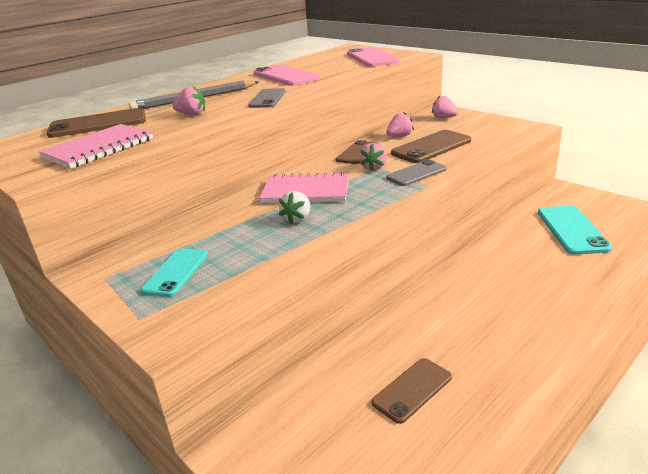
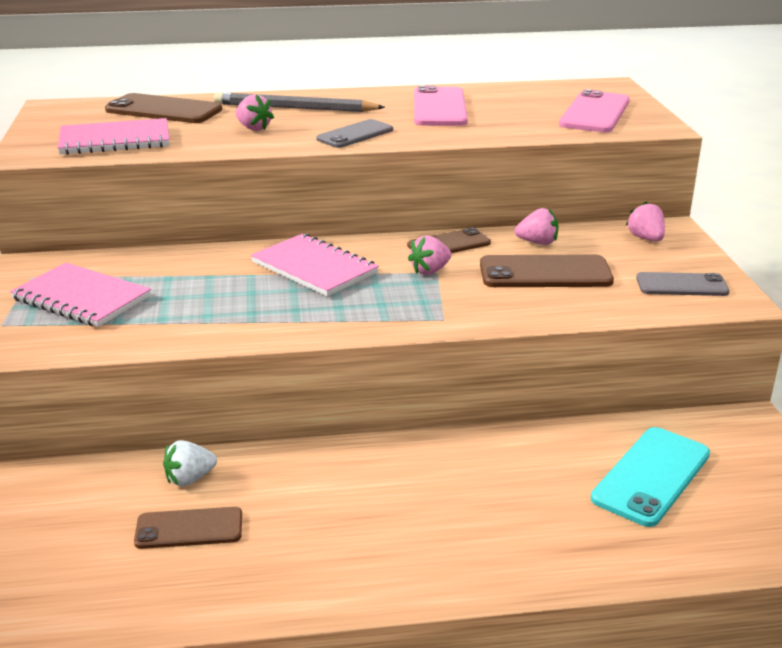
camera: 35 degrees right, 0 degrees up
(176, 272) = (81, 298): turquoise phone -> pink notebook
(297, 219) = (254, 295): white strawberry -> white strawberry (190, 479)
(416, 173) = (460, 299): grey phone -> grey phone (681, 285)

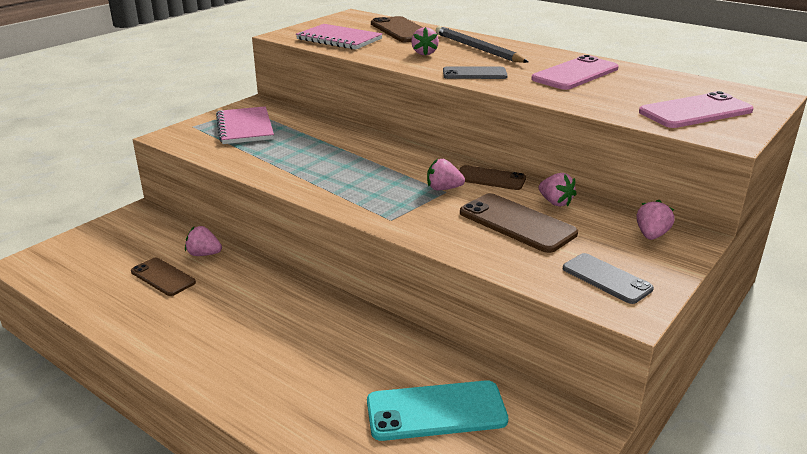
camera: 45 degrees right, 0 degrees up
(190, 479) = (204, 254): white strawberry -> pink strawberry
(314, 268) = (381, 159): pink notebook -> none

